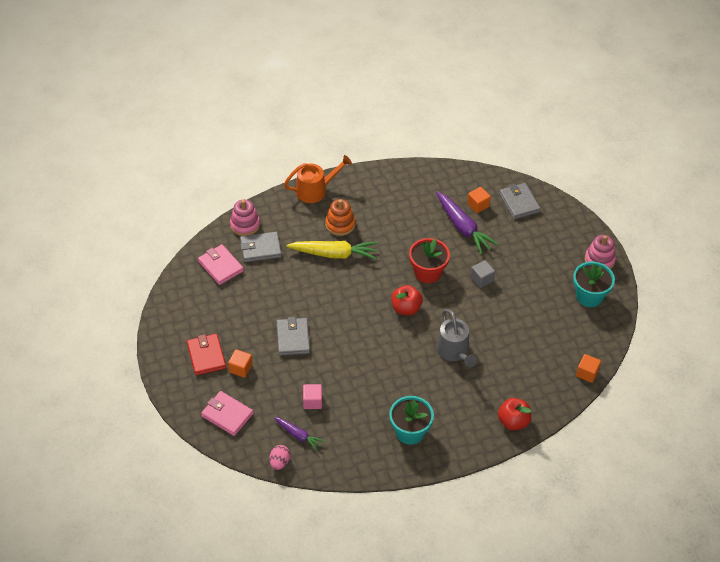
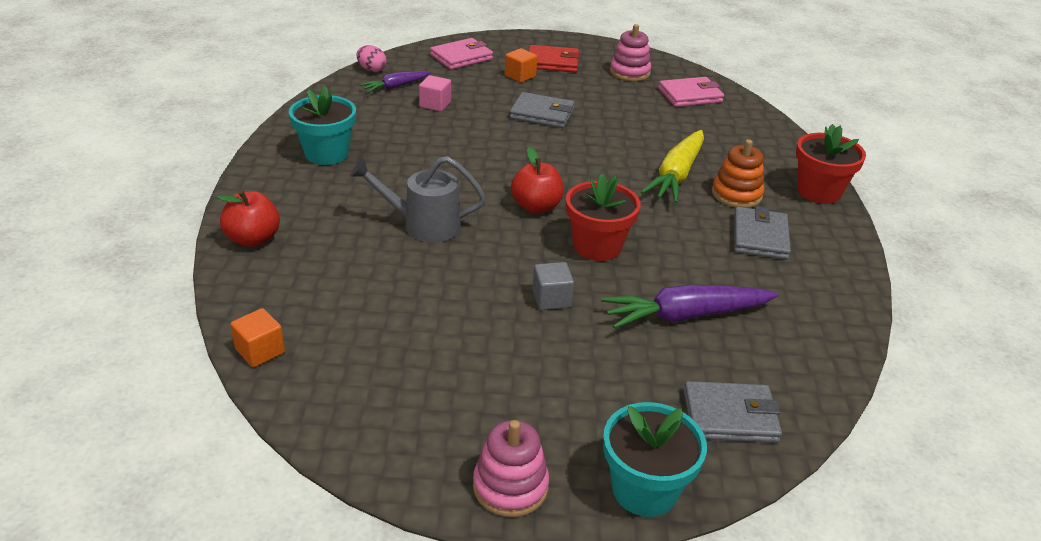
camera: 110 degrees right, 15 degrees down
(245, 225) = (760, 124): pink stacking toy -> pink stacking toy (629, 72)
(260, 249) = (710, 126): grey wallet -> grey wallet (760, 237)
(316, 190) = (818, 191): orange watering can -> red flower pot
(478, 205) = (739, 353): orange cube -> none
(589, 296) = (425, 427): turquoise flower pot -> turquoise flower pot (644, 490)

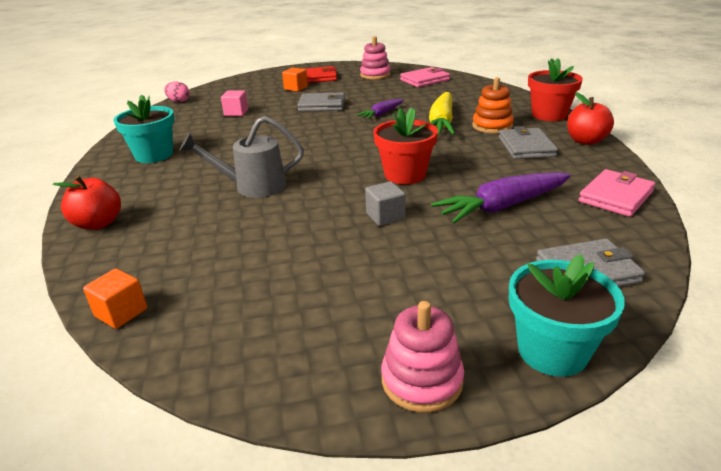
camera: 10 degrees left, 5 degrees down
(395, 86) = (201, 107): purple carrot -> purple carrot (381, 114)
(461, 57) = (247, 85): pink wallet -> pink wallet (616, 196)
(536, 207) = (343, 159): red apple -> red apple (585, 141)

